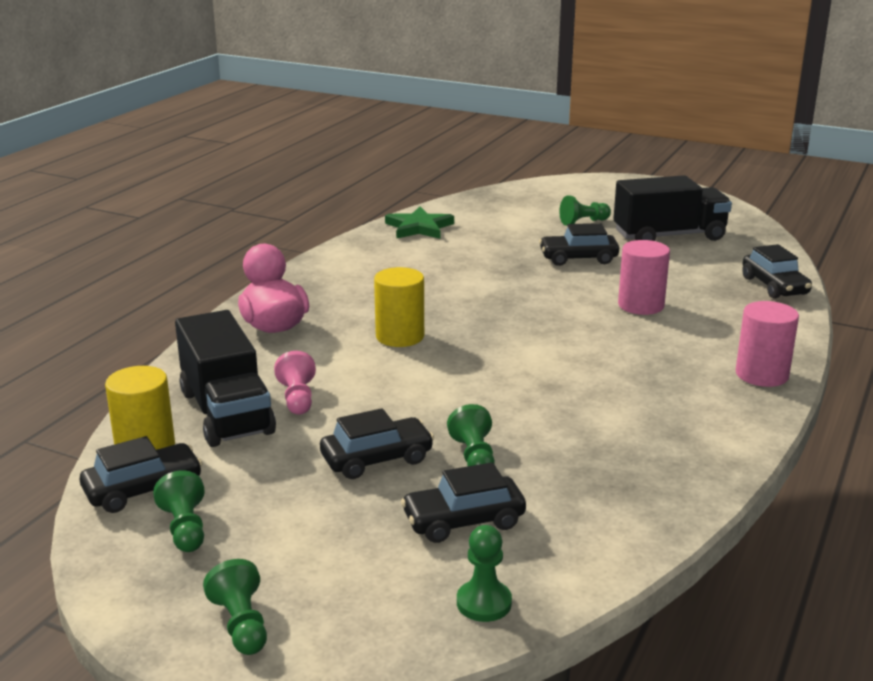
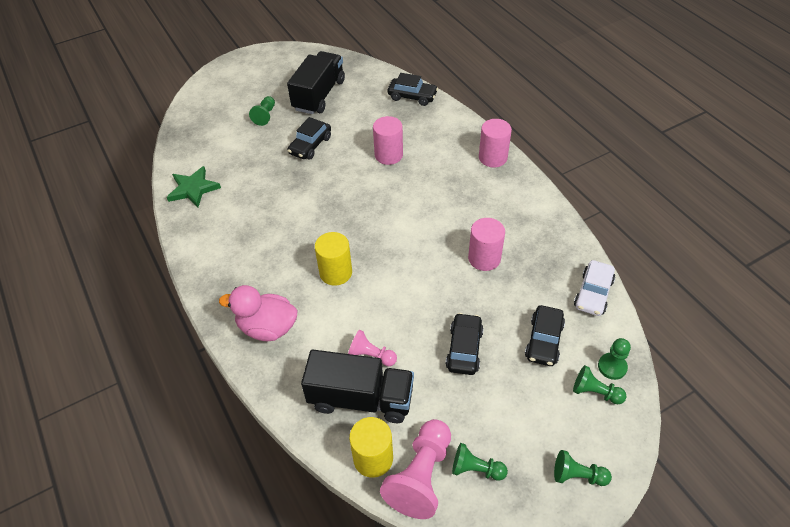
camera: 55 degrees left, 25 degrees up
(143, 489) = (421, 476): black car -> pink pawn
(474, 457) = (489, 307): green pawn -> green pawn (595, 392)
(557, 426) = (484, 258): none -> pink cylinder
(614, 541) = (593, 293): none -> white car

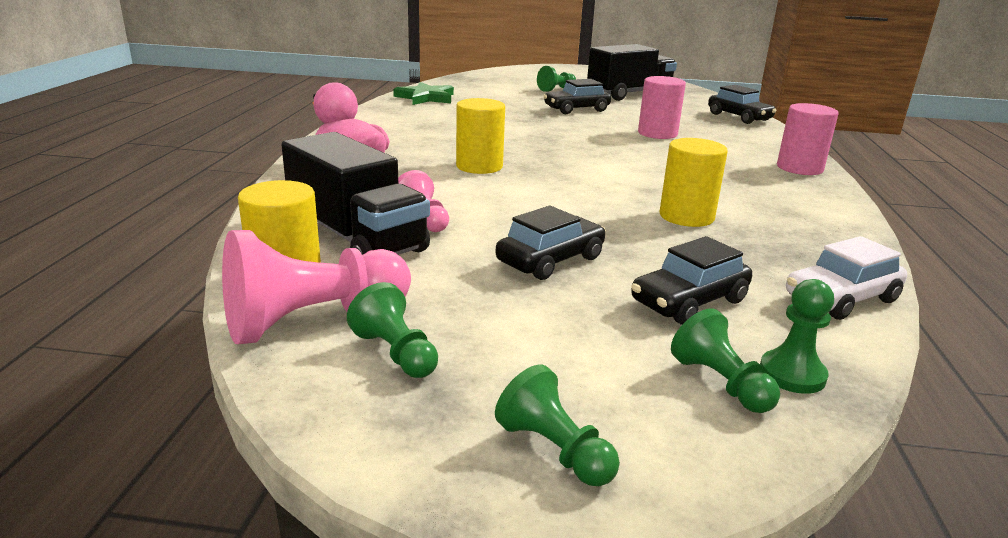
camera: 35 degrees right, 25 degrees down
(484, 258) = (686, 216): pink cylinder -> yellow cylinder

